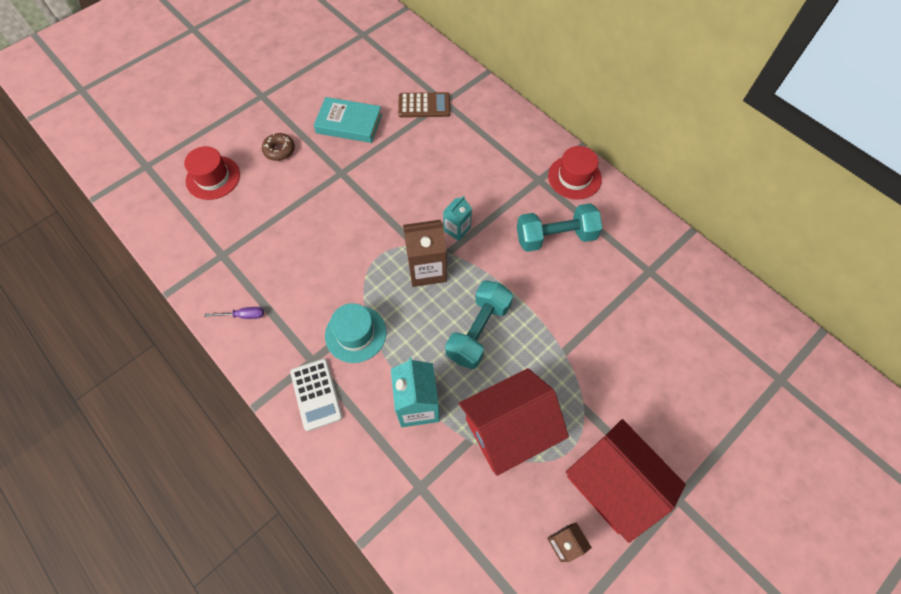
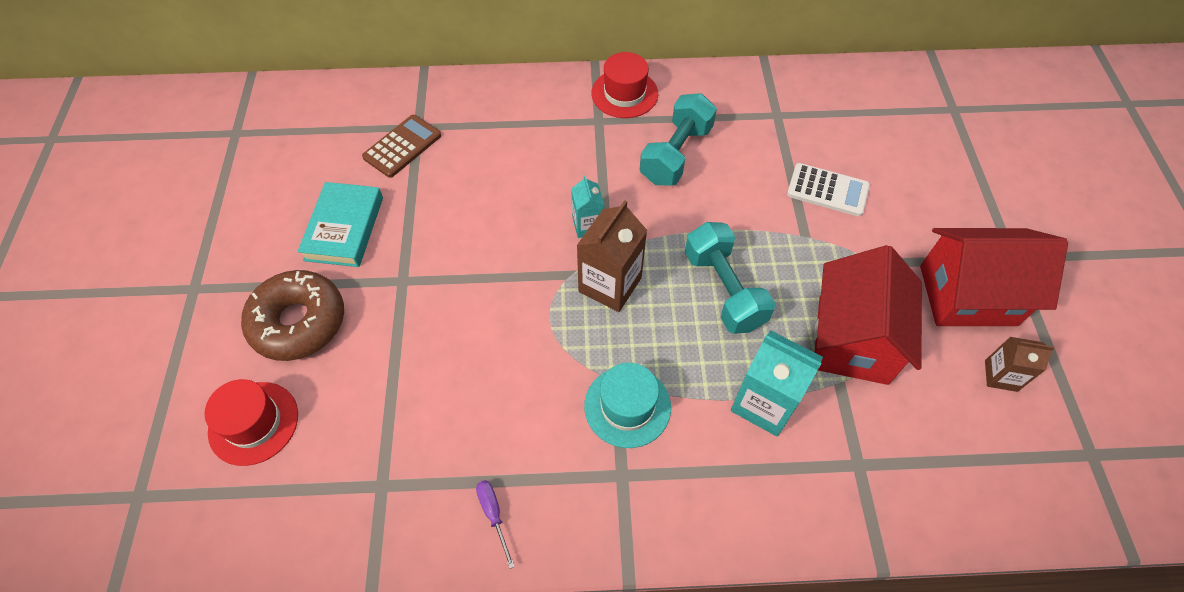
camera: 50 degrees left, 5 degrees down
(243, 315) = (493, 515): purple screwdriver -> purple screwdriver turned 60 degrees counterclockwise
(279, 150) = (298, 322): brown donut -> brown donut, size x1.94
(316, 394) = (669, 499): white calculator -> white calculator (827, 190)
(349, 124) = (344, 228): turquoise book -> turquoise book turned 45 degrees counterclockwise

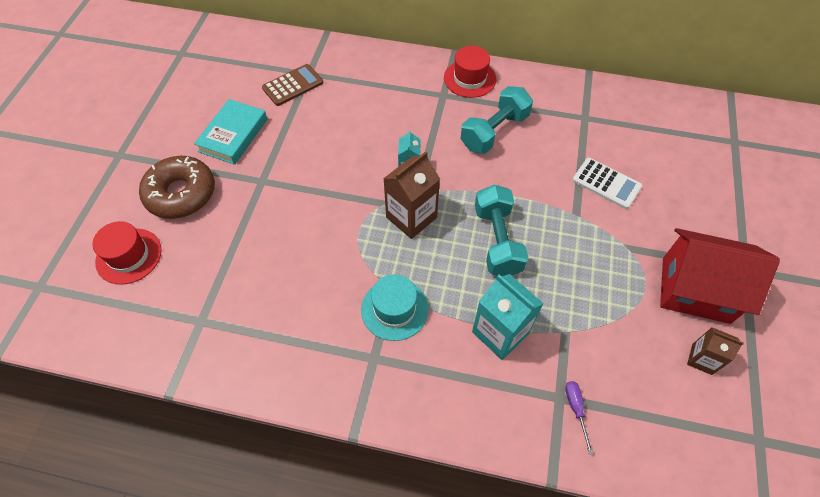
camera: 15 degrees right, 0 degrees up
(493, 515) = (271, 362): purple screwdriver -> purple screwdriver (576, 409)
(852, 340) = (587, 302): red house -> none

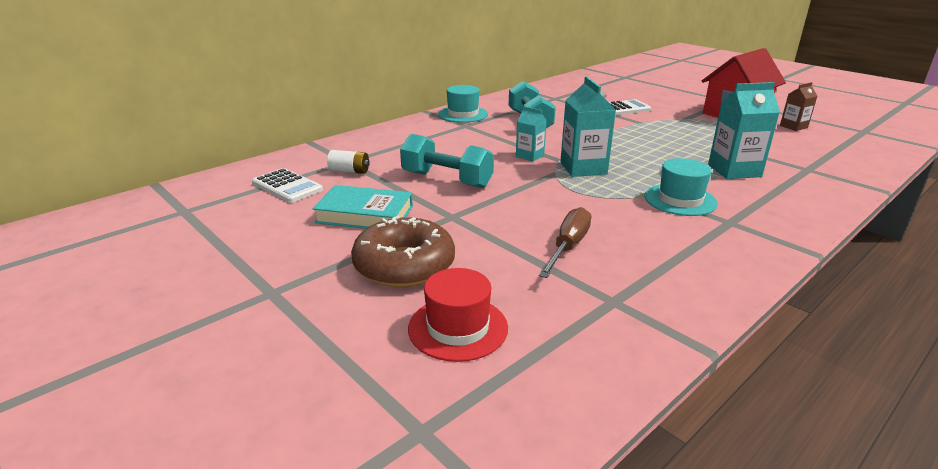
camera: 55 degrees left, 30 degrees down
(233, 135) = (365, 214): turquoise book -> turquoise book turned 45 degrees counterclockwise
(245, 72) = (287, 186): none -> white calculator
(260, 266) = (568, 246): none -> brown screwdriver
(293, 85) = (349, 171): brown calculator -> white battery
(411, 217) = (583, 168): brown carton -> turquoise carton
(470, 78) = (463, 114): red hat -> turquoise hat
(497, 241) = (641, 148): turquoise dumbbell -> turquoise dumbbell (447, 180)
(576, 409) = (821, 167): purple screwdriver -> none

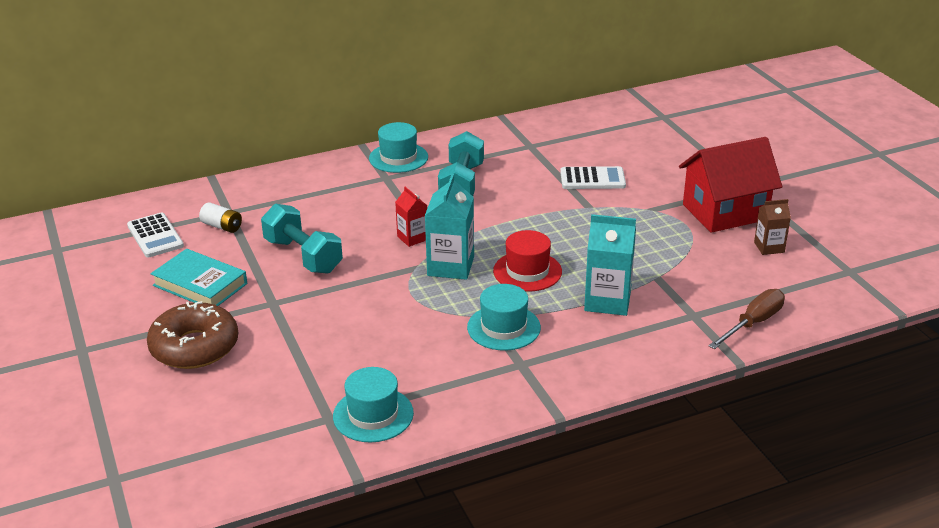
camera: 20 degrees right, 5 degrees up
(458, 328) = (192, 412): red hat -> red hat (527, 271)
(529, 156) = (412, 238): turquoise carton -> red carton
(568, 246) = (344, 358): brown screwdriver -> brown screwdriver (753, 323)
(654, 288) = (373, 415): none -> turquoise hat

